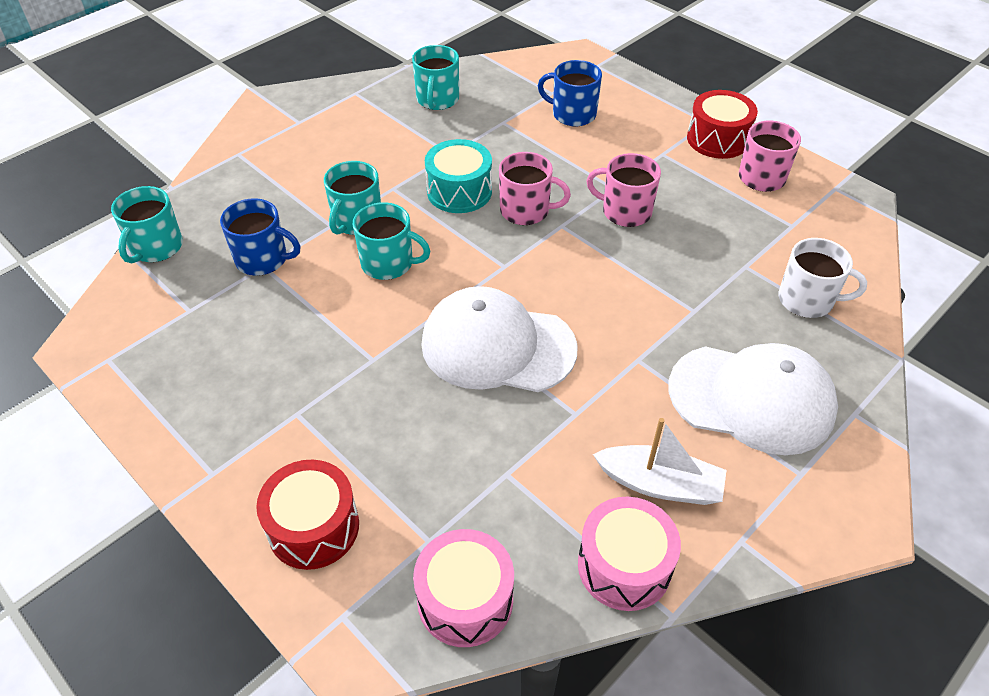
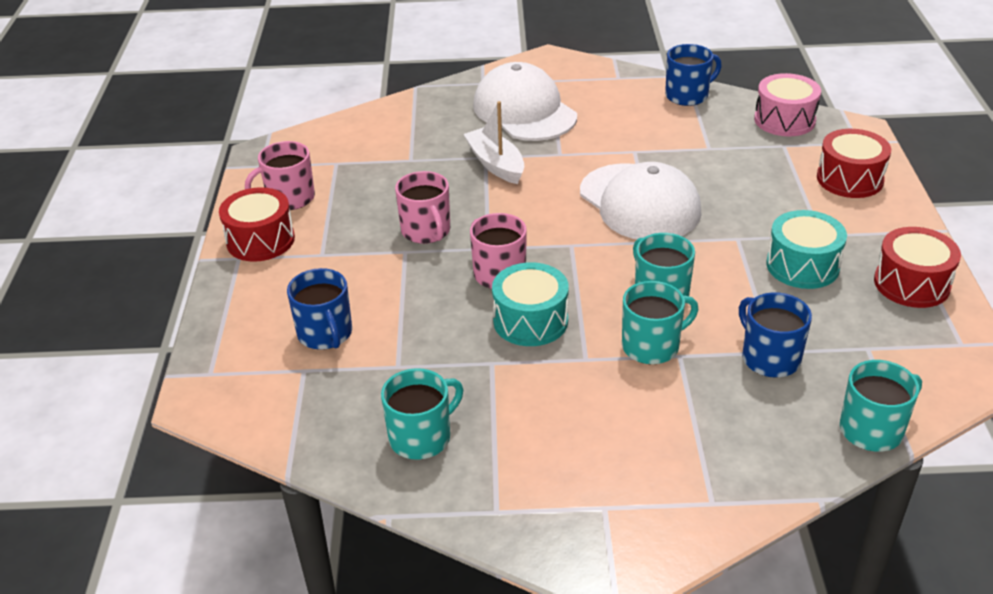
camera: 135 degrees left, 10 degrees down
(176, 403) = (911, 284): none -> red drum
(291, 363) = (802, 266): none -> turquoise drum
(624, 566) = (688, 95): pink drum -> blue mug
(659, 484) = (628, 108): white boat -> white boat (496, 164)
(807, 300) = (410, 128): white mug -> none

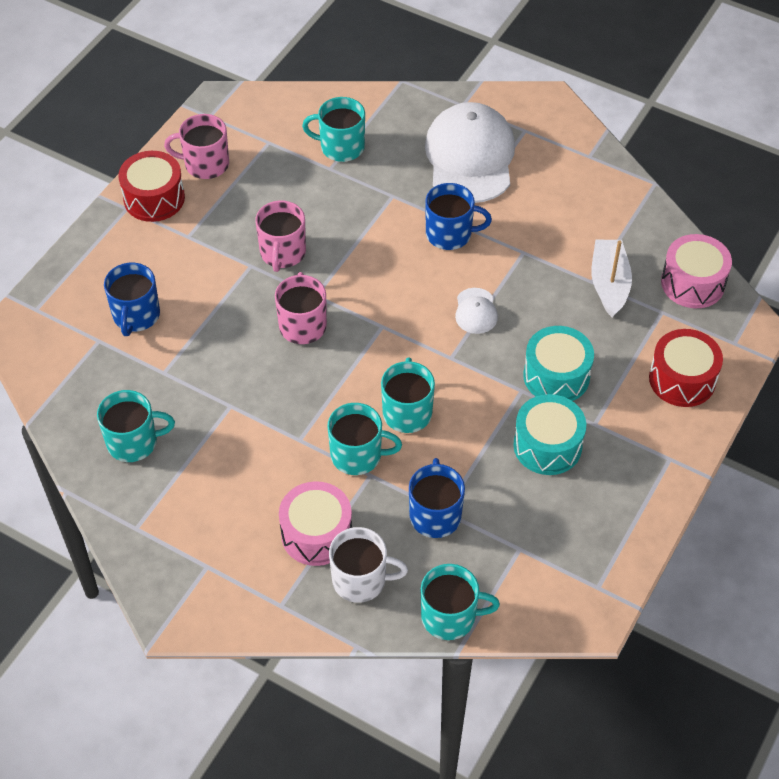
camera: 30 degrees right, 15 degrees up
(406, 143) = (341, 147): none -> turquoise mug
(496, 164) = (394, 208): white boat -> white boat (609, 284)
(530, 321) = (289, 383): turquoise drum -> turquoise drum (556, 376)
(639, 203) = (476, 311): white cap -> white cap, size x0.43
(681, 425) = (316, 534): none -> pink drum
(688, 95) = (632, 209): blue mug -> blue mug (450, 234)
(763, 442) = (361, 580): none -> white mug
(911, 284) = (619, 511): red drum -> none

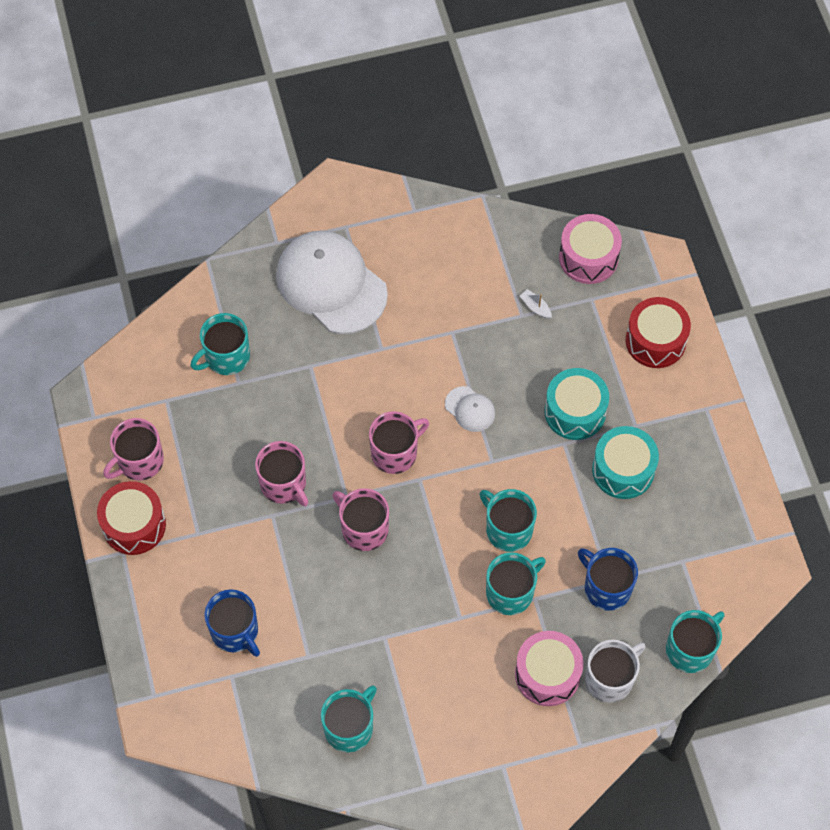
camera: 45 degrees left, 10 degrees up
(385, 295) = (395, 452): none -> pink mug
(450, 234) = (386, 362): blue mug -> none
(609, 284) = (535, 307): white boat -> white boat, size x0.44

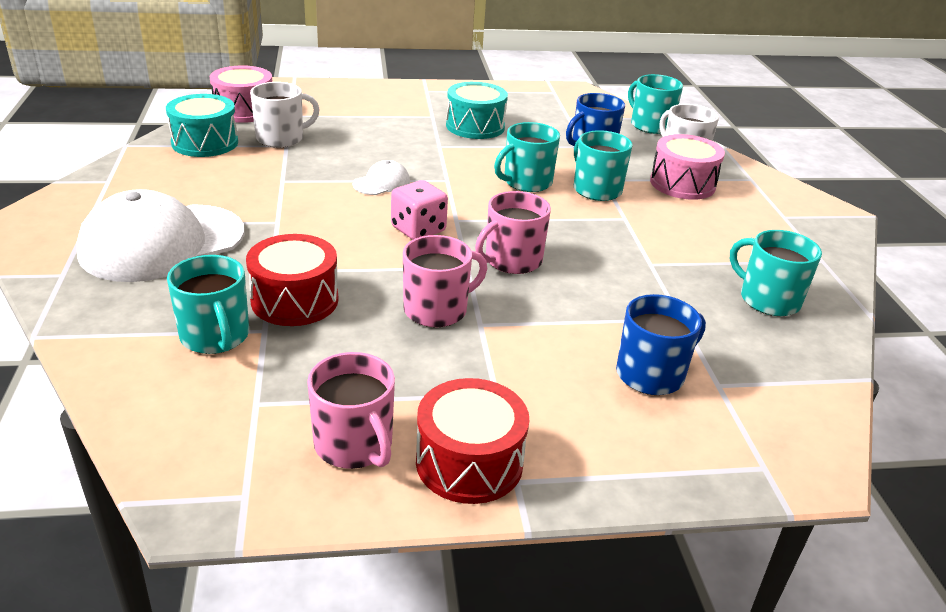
camera: 85 degrees left, 30 degrees down
(395, 452) = (418, 229): pink mug -> pink dice
(535, 307) = (281, 138): white boat -> white mug
(575, 412) = (407, 137): turquoise drum -> turquoise drum (205, 143)
(655, 341) = (351, 98): red drum -> red drum (295, 300)

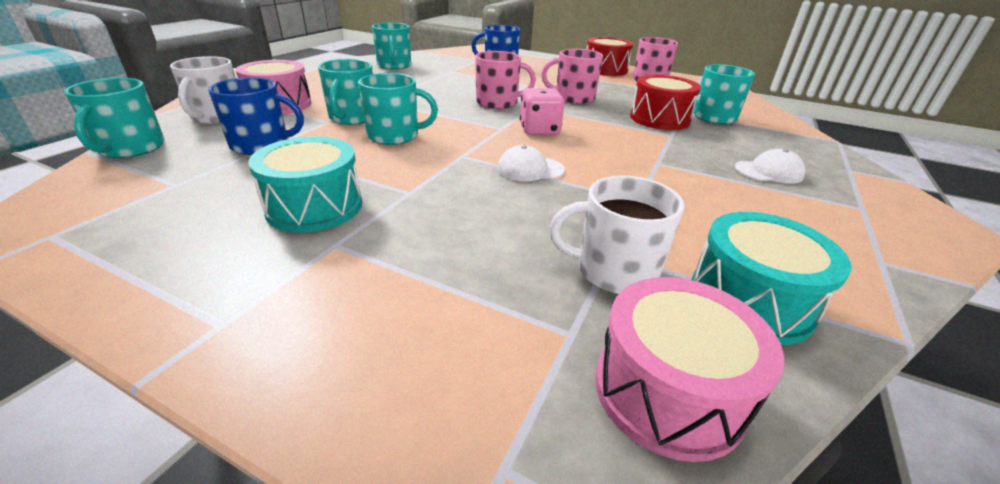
camera: 145 degrees left, 0 degrees up
(162, 243) = (769, 172): white cap -> white cap, size x0.43

